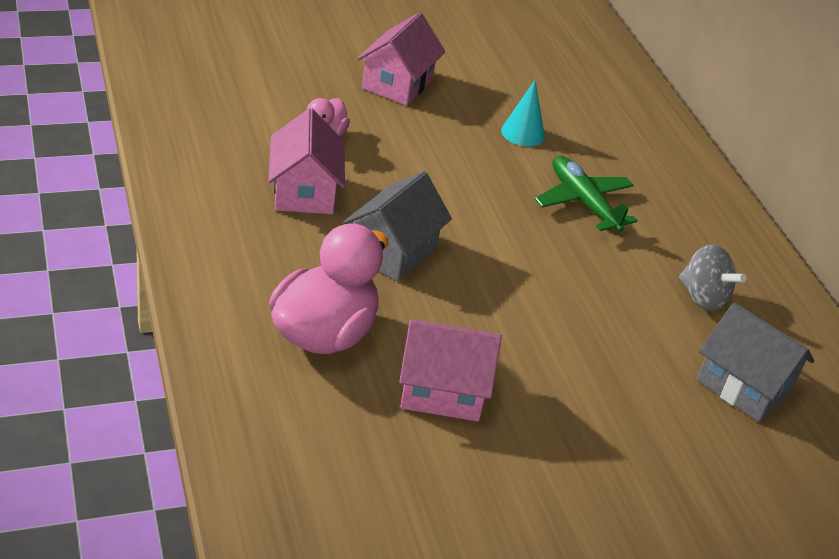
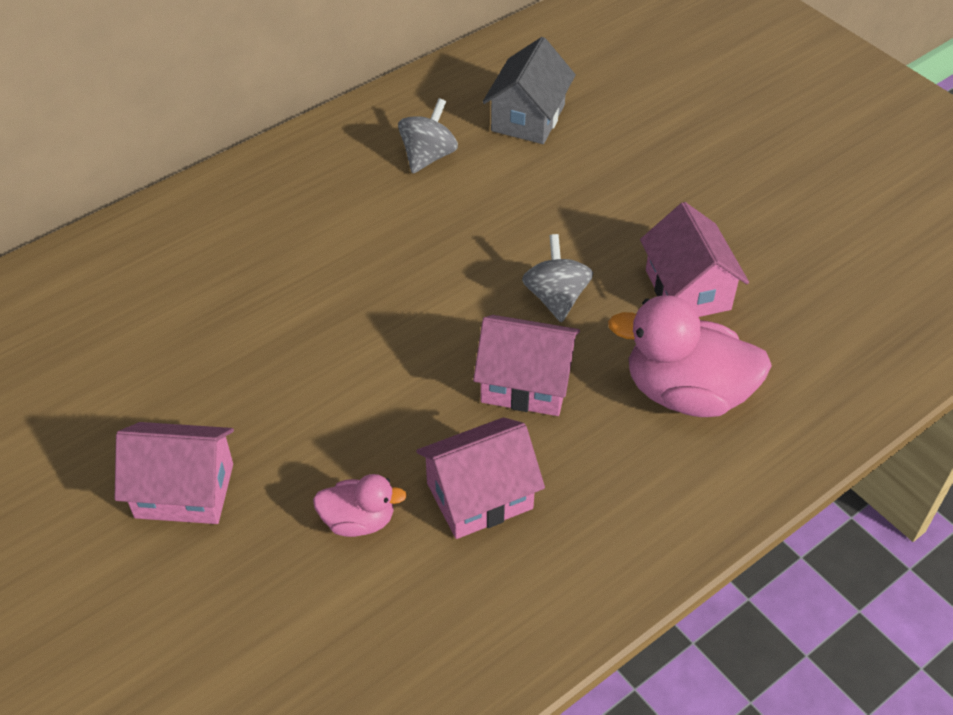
camera: 105 degrees left, 10 degrees up
(393, 251) = (526, 383): grey house -> pink house
(478, 304) = (556, 297): none -> grey spinning top
(523, 133) = (227, 340): turquoise cone -> none
(583, 202) = (333, 262): green plane -> none

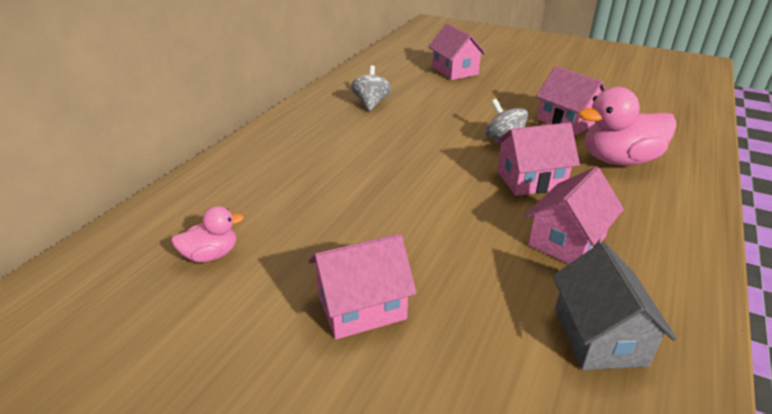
camera: 25 degrees left, 15 degrees down
(358, 520) = (506, 281): pink duck -> pink duck (211, 255)
(528, 118) = (411, 80): grey house -> grey house (599, 336)
(615, 116) = (455, 71): none -> pink house

